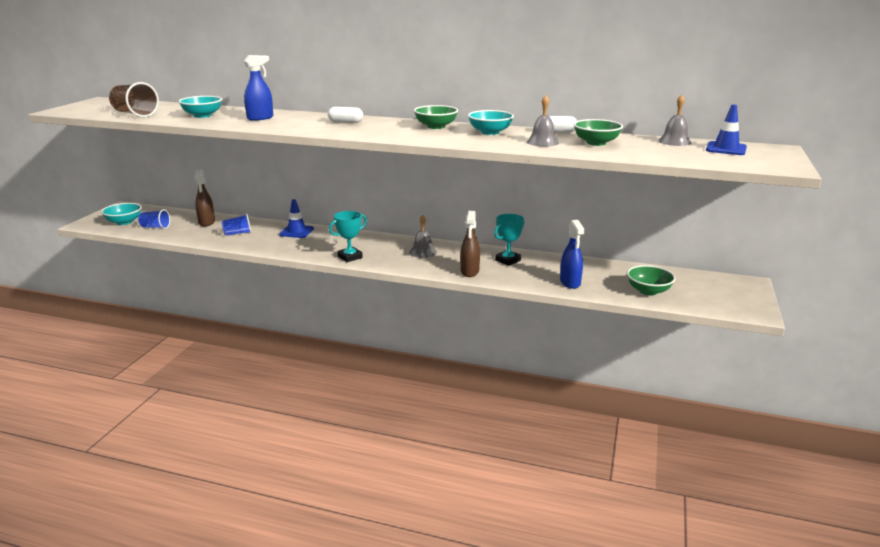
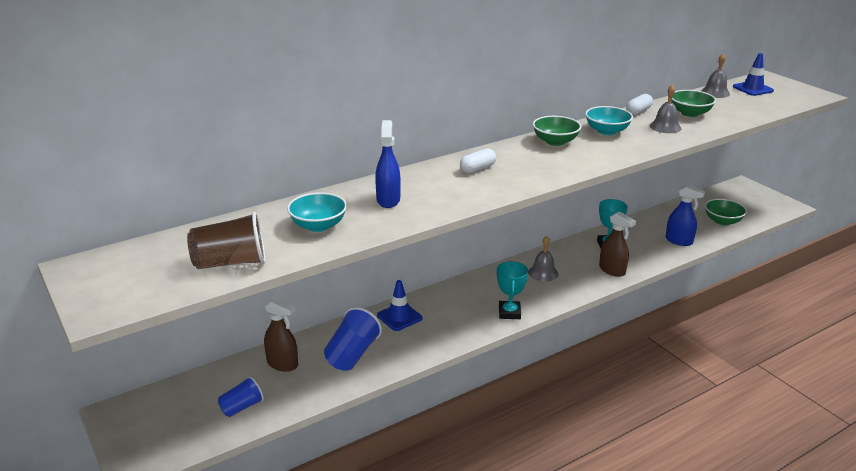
camera: 50 degrees left, 5 degrees up
(124, 222) = (182, 427): turquoise bowl -> none
(238, 233) = (352, 354): blue cup -> blue cup, size x1.60

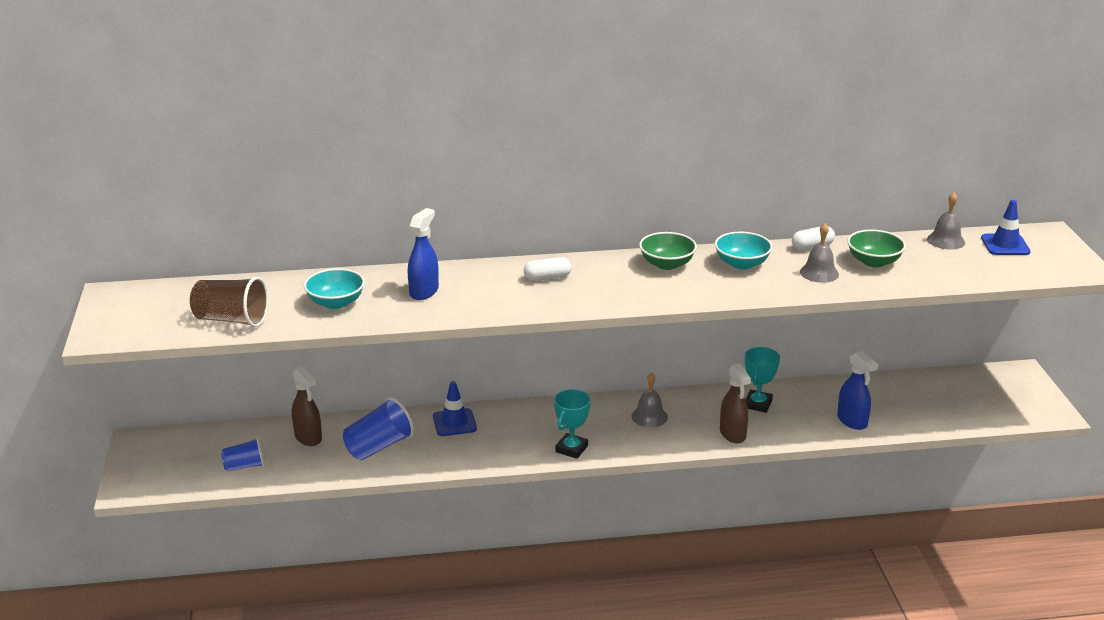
camera: 25 degrees right, 0 degrees up
(722, 221) = (937, 411): green bowl -> none

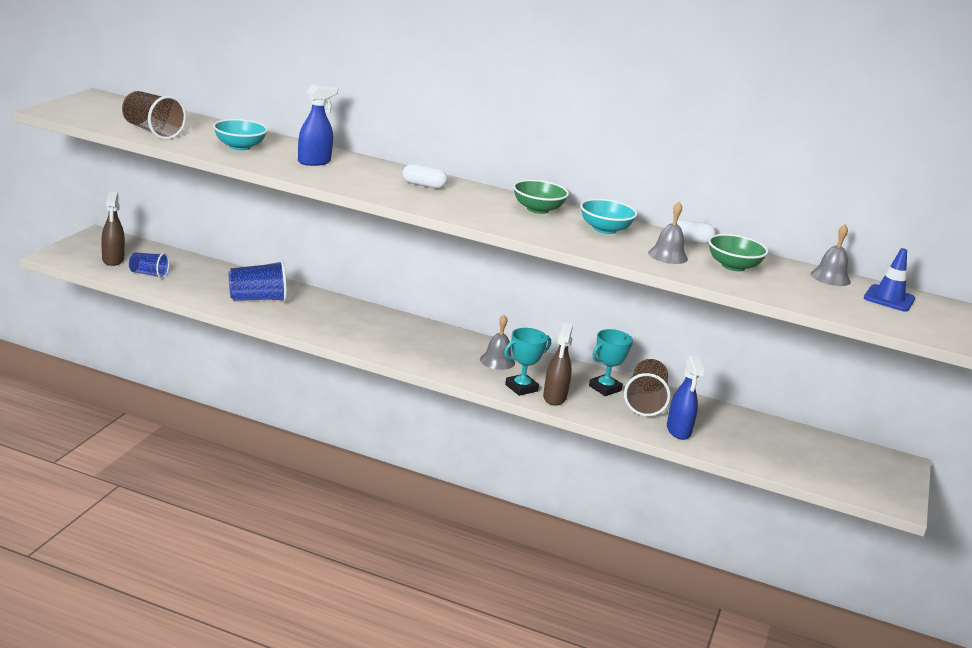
camera: 25 degrees right, 5 degrees down
(308, 438) = (215, 276): brown spray bottle -> brown spray bottle (113, 260)
(454, 423) = (334, 307): blue traffic cone -> none
(571, 449) = (403, 355): turquoise trophy -> turquoise trophy (521, 388)
(800, 404) = (645, 402): none -> brown cup

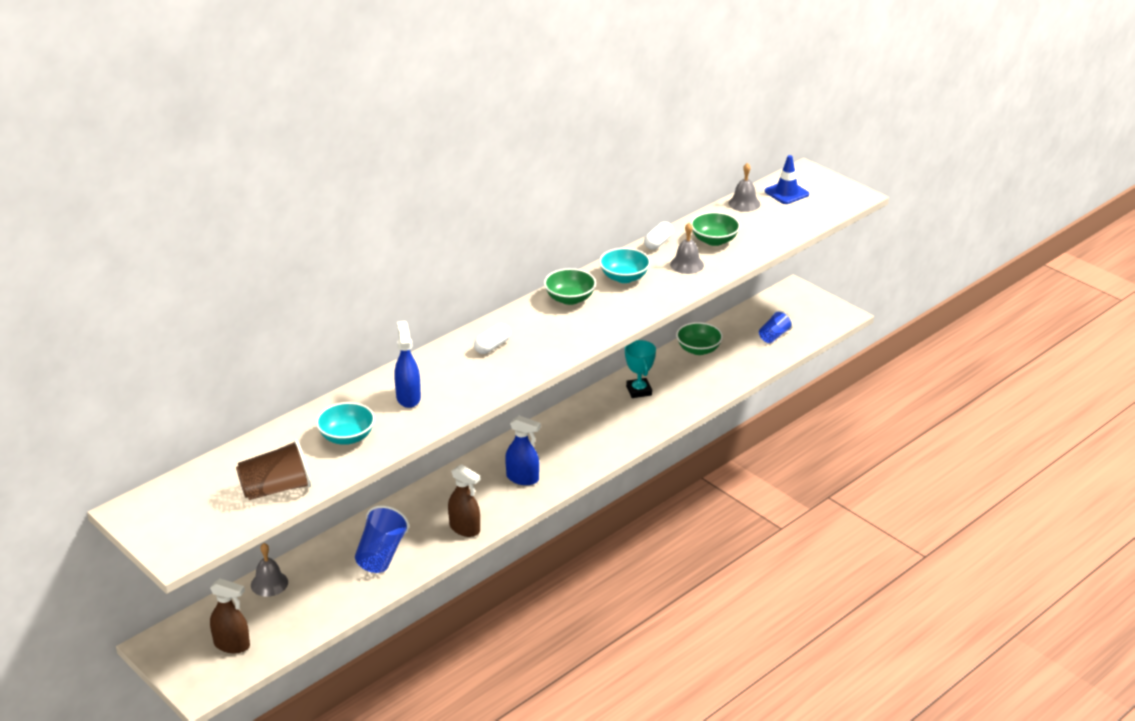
camera: 60 degrees left, 10 degrees up
(149, 274) = (284, 623): blue cup -> blue cup (774, 336)
(497, 361) = (569, 435): grey bell -> grey bell (269, 583)
(521, 388) = (622, 436): turquoise trophy -> none
(554, 398) = (645, 423): brown spray bottle -> brown spray bottle (465, 529)
(645, 402) = (668, 377): brown cup -> none
(678, 431) = (718, 377): blue spray bottle -> blue spray bottle (522, 478)
(713, 414) = (698, 349): none -> green bowl

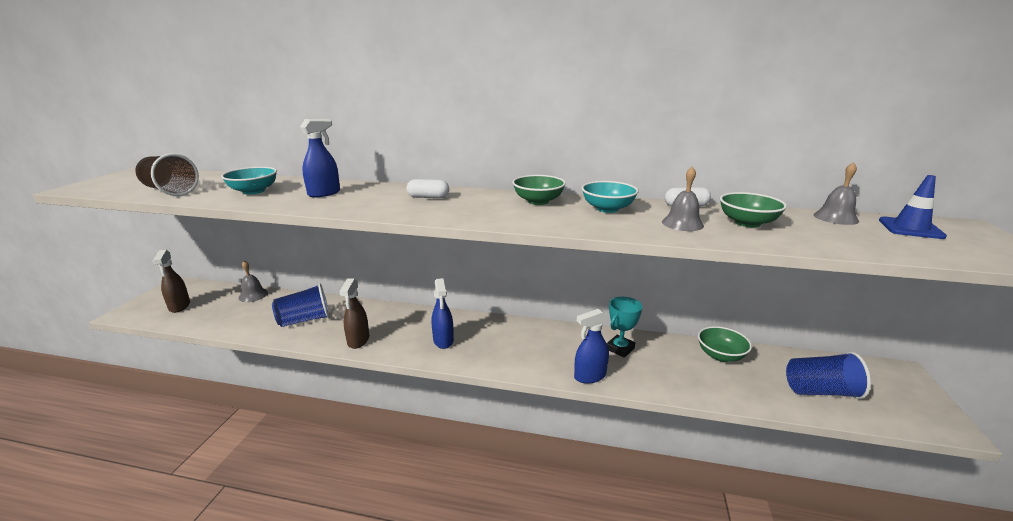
camera: 55 degrees right, 10 degrees down
(655, 424) = (589, 376): none -> blue spray bottle
(774, 336) = (820, 391): blue cup -> blue cup, size x1.60

